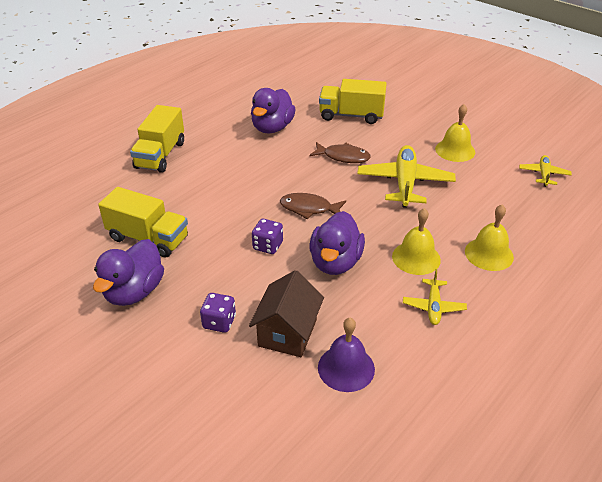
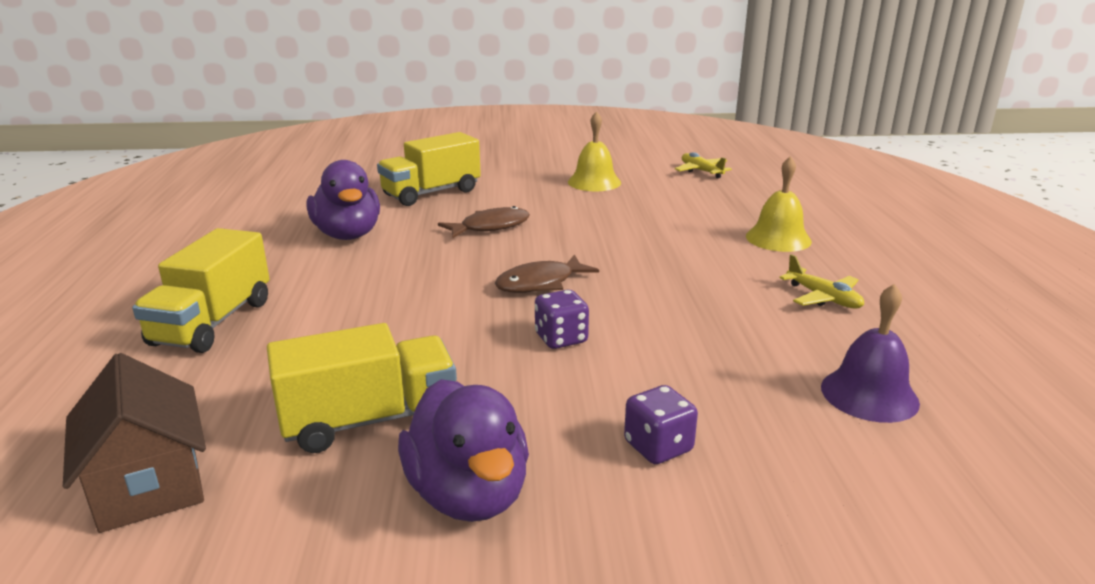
camera: 45 degrees left, 15 degrees down
(160, 155) = (212, 322): yellow truck -> yellow truck turned 45 degrees clockwise
(287, 333) = (752, 403): brown house -> brown house (149, 485)
(335, 262) = (665, 313): purple duck -> none
(405, 183) = (598, 222): yellow plane -> none
(416, 258) = (729, 270): yellow bell -> none

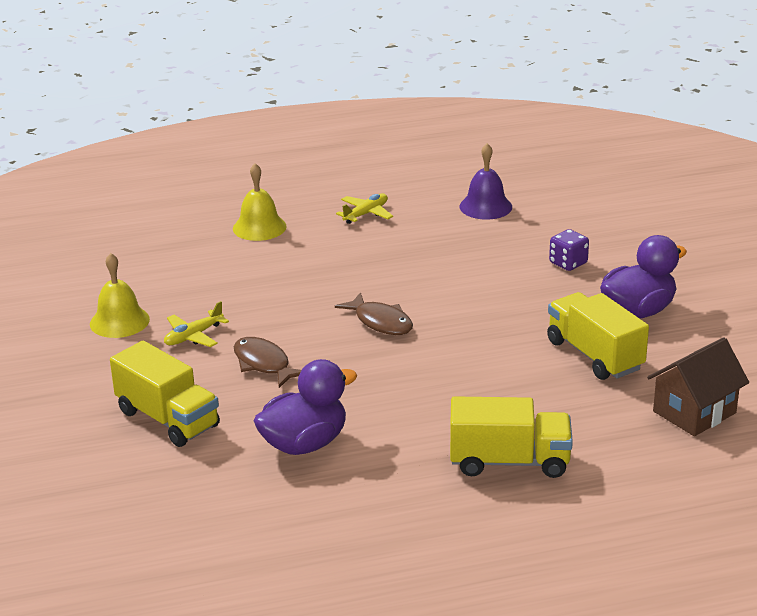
camera: 100 degrees left, 5 degrees up
(561, 338) = (465, 303): purple dice -> none
(701, 171) = (78, 263): yellow plane -> yellow plane (193, 336)

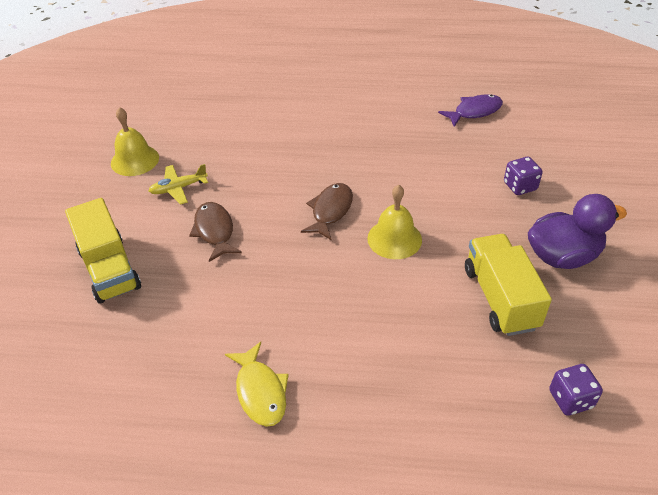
camera: 20 degrees right, 15 degrees up
(259, 227) = (287, 94): yellow bell -> yellow bell (394, 239)
(304, 444) = (198, 329): purple duck -> none
(366, 214) = (374, 99): yellow plane -> none
(381, 322) = (330, 211): brown fish -> brown fish turned 135 degrees counterclockwise
(402, 473) = (260, 391): none -> yellow fish
(485, 206) = (474, 112): purple bell -> purple fish
(509, 461) = (363, 408): yellow truck -> none
(694, 412) = (570, 399): brown house -> purple dice

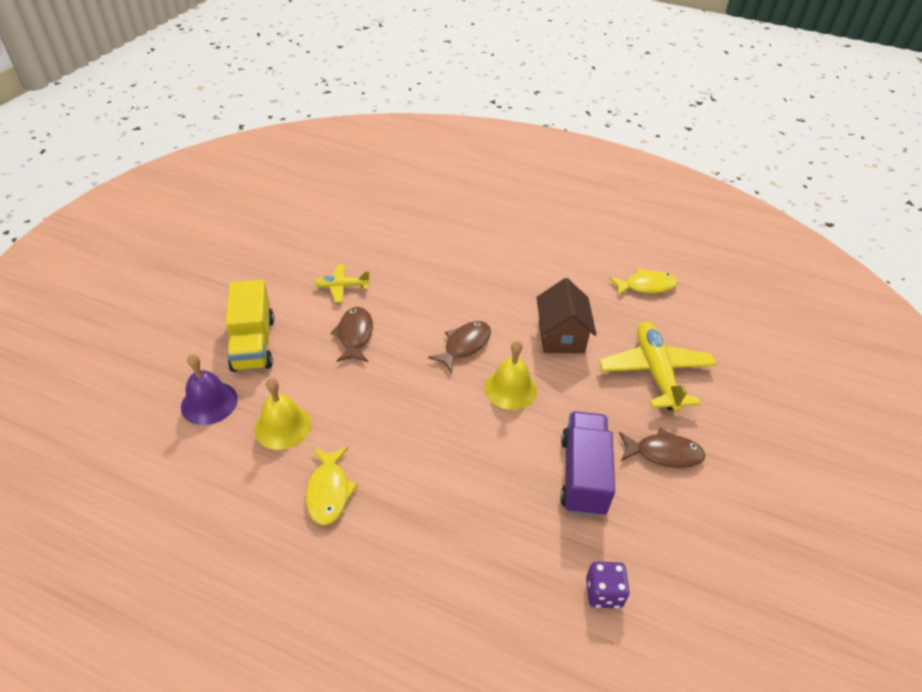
camera: 15 degrees right, 0 degrees up
(88, 342) = (209, 403): none -> purple bell
(135, 160) = (316, 251): yellow bell -> yellow bell (283, 426)
(419, 177) = (561, 336): none -> brown house
(474, 112) = (646, 286): purple fish -> yellow fish
(500, 298) = (583, 475): yellow truck -> purple truck
(520, 186) = (655, 372): purple dice -> yellow plane
(562, 256) = (664, 453): purple duck -> brown fish

